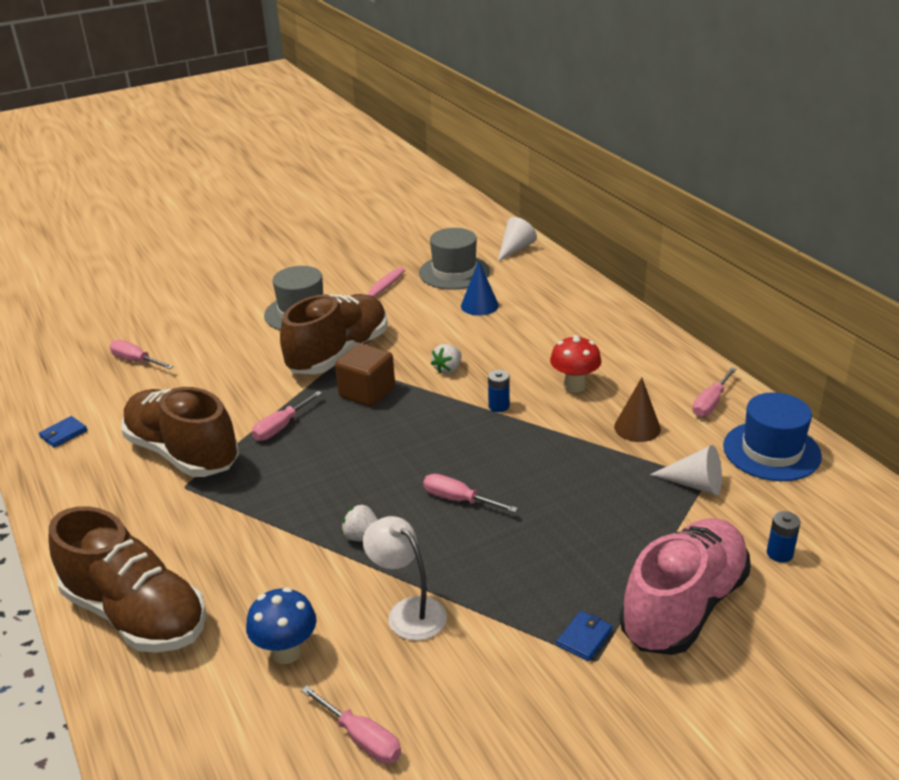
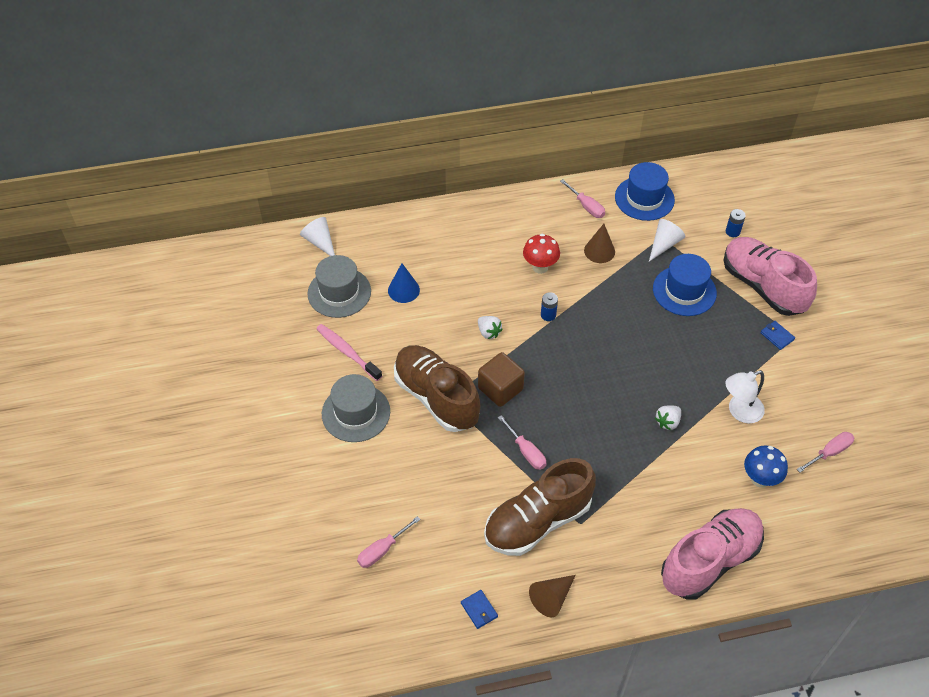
camera: 75 degrees left, 20 degrees up
(78, 482) = (552, 598): none -> brown cone
(136, 614) = (709, 560): brown shoe -> pink shoe
(459, 500) = (645, 363): pink screwdriver -> none
(616, 518) = (684, 291): none -> blue hat

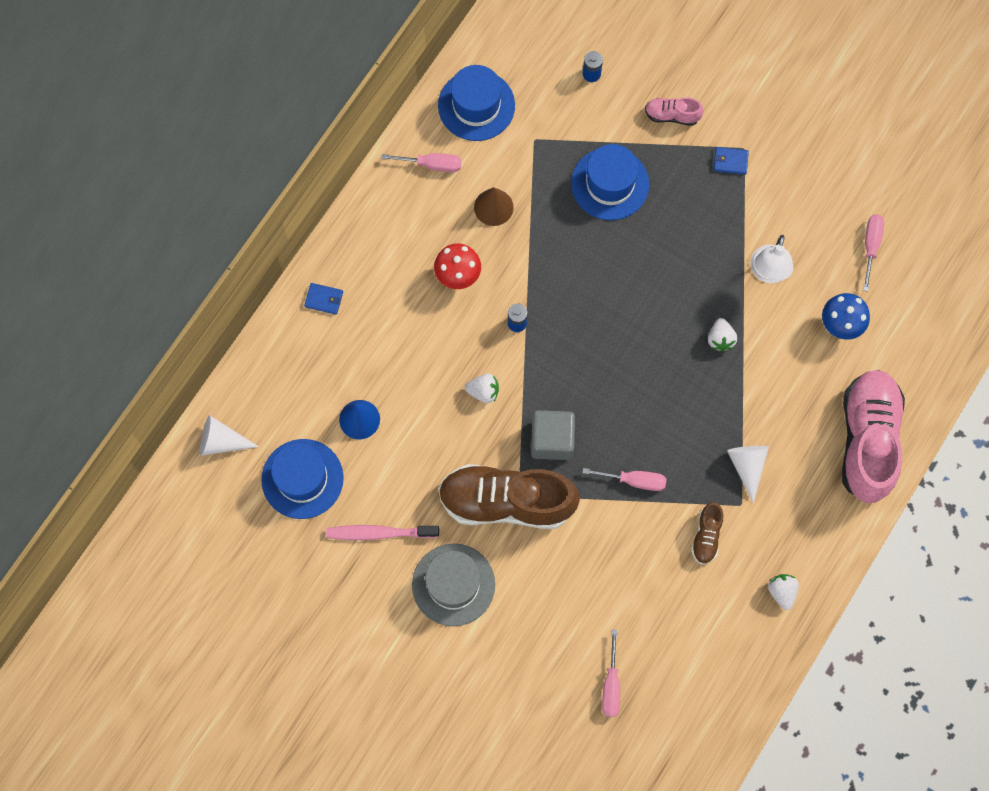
camera: 45 degrees left, 20 degrees up
(339, 292) = (302, 479): grey hat -> blue hat
(479, 610) = (738, 658): blue wallet -> blue wallet (324, 299)
(500, 389) = (552, 440): brown cube -> grey cube
(537, 521) = (706, 536): brown shoe -> brown shoe, size x0.44
(552, 598) = (782, 592): brown cone -> white strawberry
(664, 244) = (544, 145): white cone -> white cone (747, 466)
(762, 286) = (672, 115): pink shoe -> pink shoe, size x0.44

